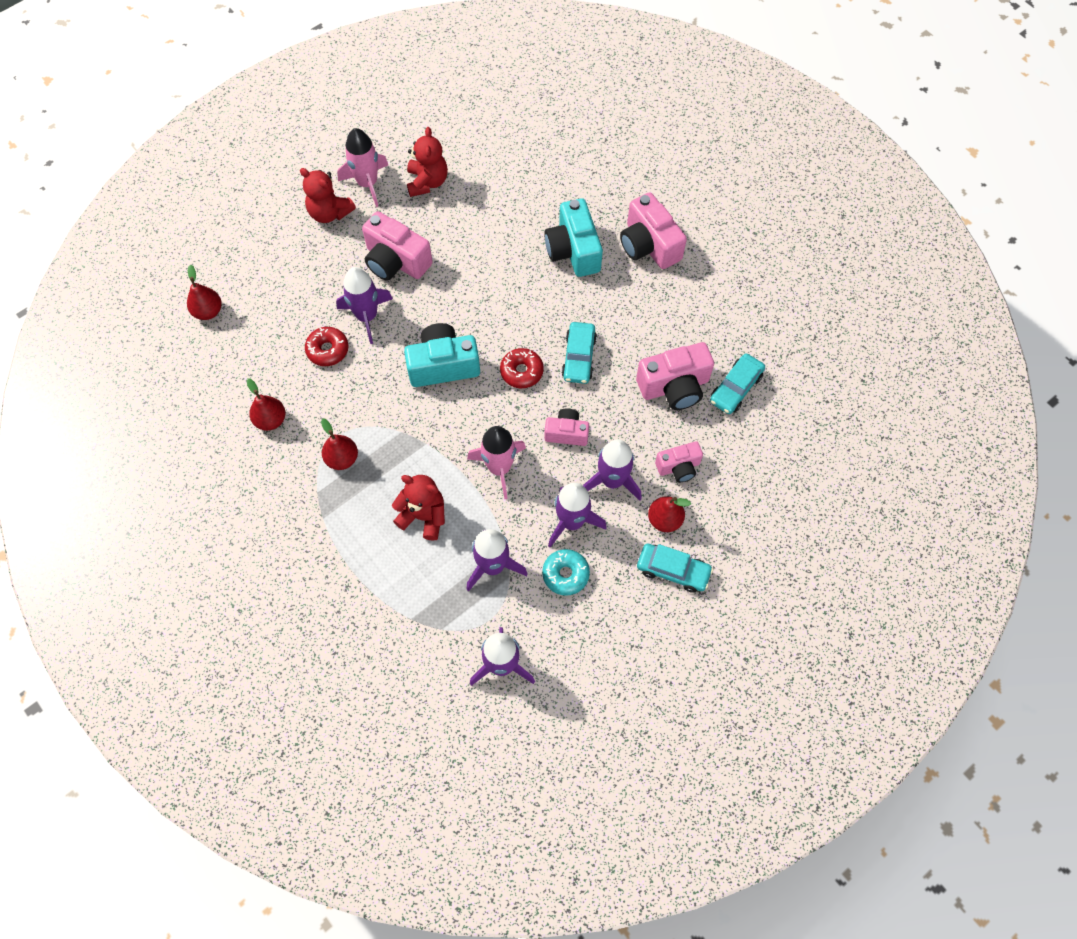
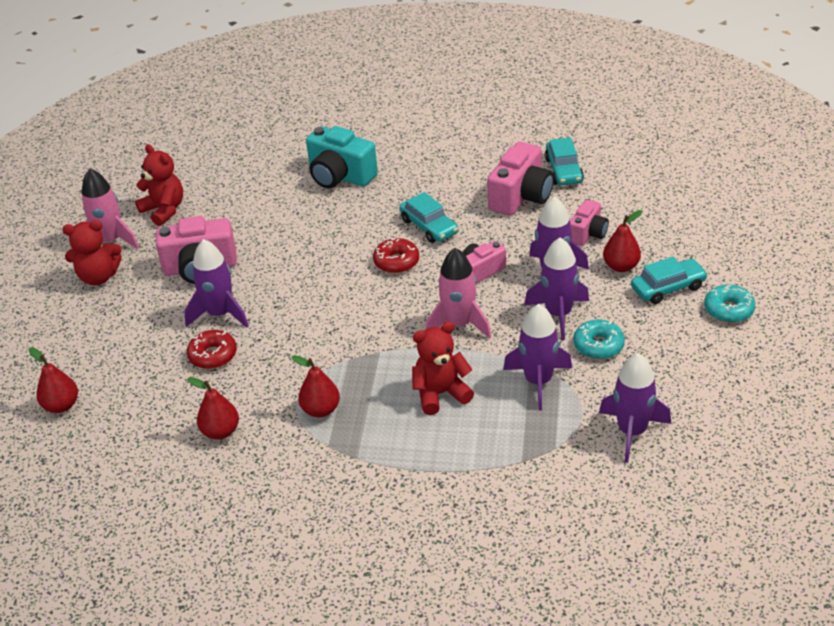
camera: 40 degrees left, 25 degrees down
(443, 365) = (327, 299): turquoise camera -> none
(648, 245) = (393, 140): pink camera -> none
(689, 631) = (728, 310): none -> turquoise donut

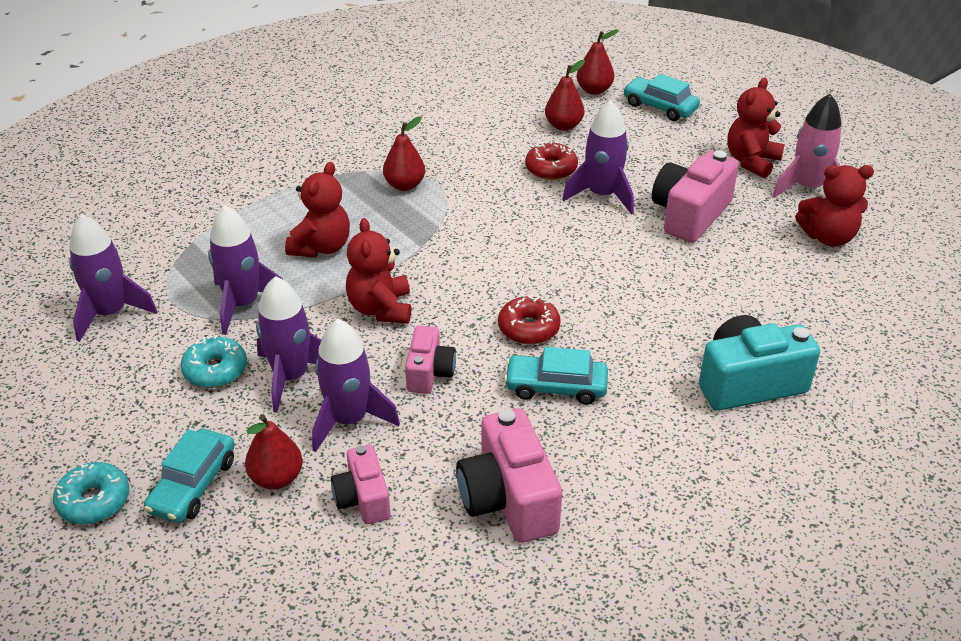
camera: 130 degrees right, 0 degrees up
(220, 432) = (457, 136): red pear -> red pear (563, 126)
(459, 324) = (381, 308): pink rocket -> red teddy bear
(563, 170) = (507, 584): turquoise car -> turquoise car (660, 107)

